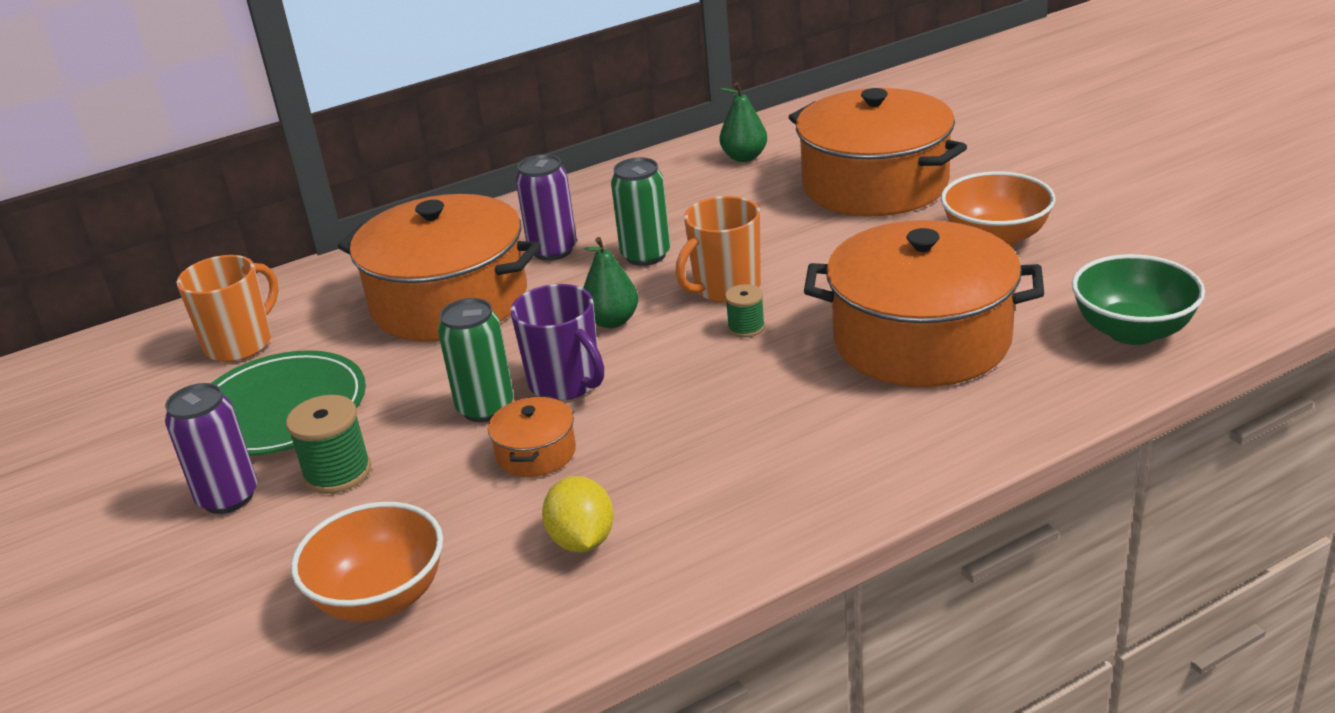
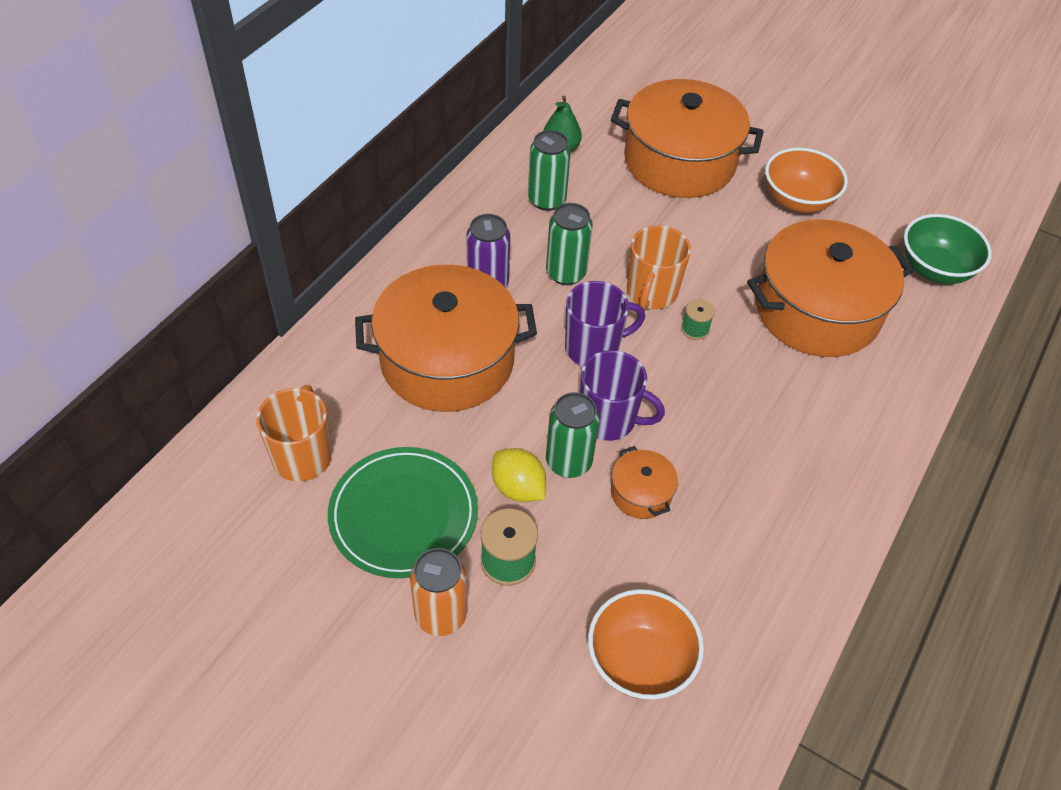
camera: 35 degrees left, 20 degrees up
(228, 497) = (441, 615): purple can -> orange can
(582, 540) = (735, 560): yellow lemon -> yellow lemon (518, 488)
(612, 321) = (593, 348): green pear -> purple mug
(686, 195) = (546, 200): none -> green can

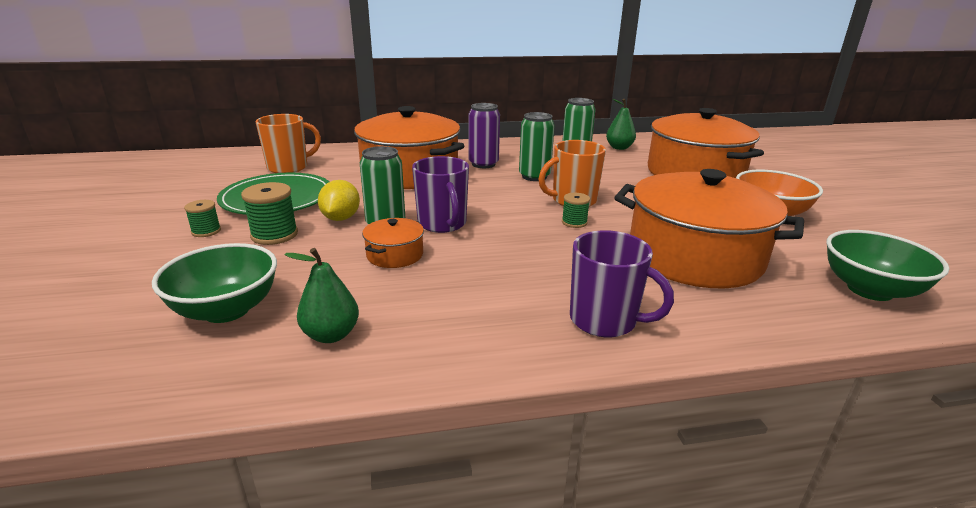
camera: 50 degrees right, 25 degrees down
(441, 615) = (206, 231): orange can -> green spool
(593, 348) = (493, 201): purple mug -> purple mug (605, 320)
(639, 661) = (226, 310): orange bowl -> green bowl
(739, 608) = (331, 335): none -> green pear

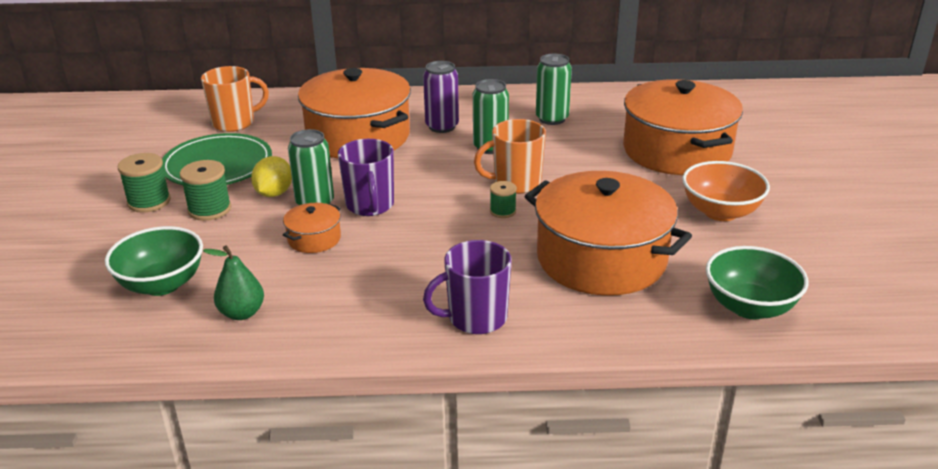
camera: 10 degrees right, 5 degrees up
(206, 231) = (149, 202): green spool -> green spool, size x1.64
(605, 320) = (475, 318): purple mug -> purple mug turned 120 degrees clockwise
(619, 148) = (611, 107): green pear -> none

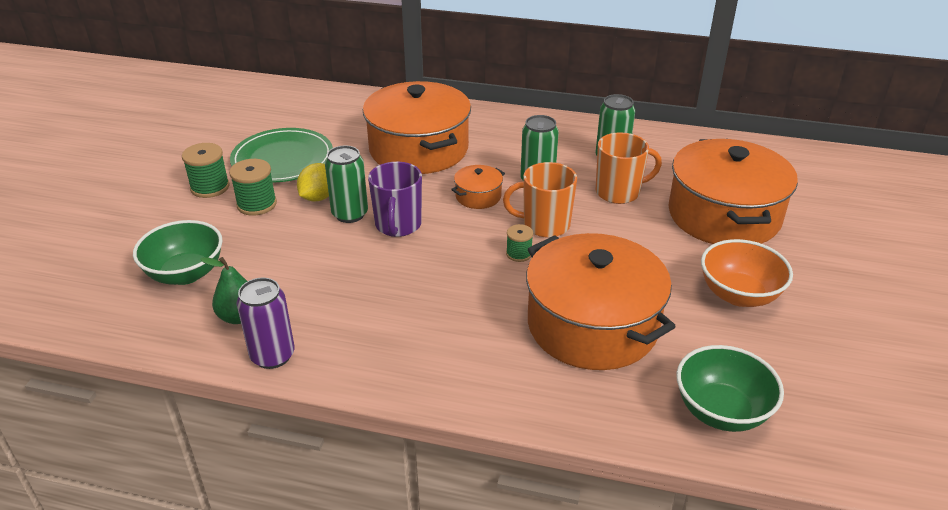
camera: 15 degrees right, 5 degrees up
(235, 123) = (316, 117): orange mug -> orange mug (619, 192)
(314, 239) = (333, 251): orange pot -> orange pot (478, 196)
(442, 126) = (501, 151): purple can -> purple can (272, 356)
(475, 318) = (443, 366): purple mug -> none

